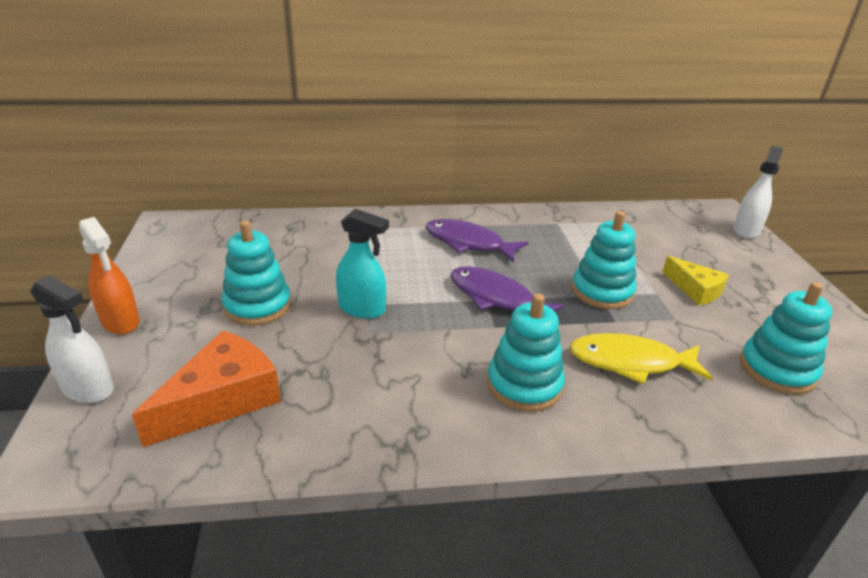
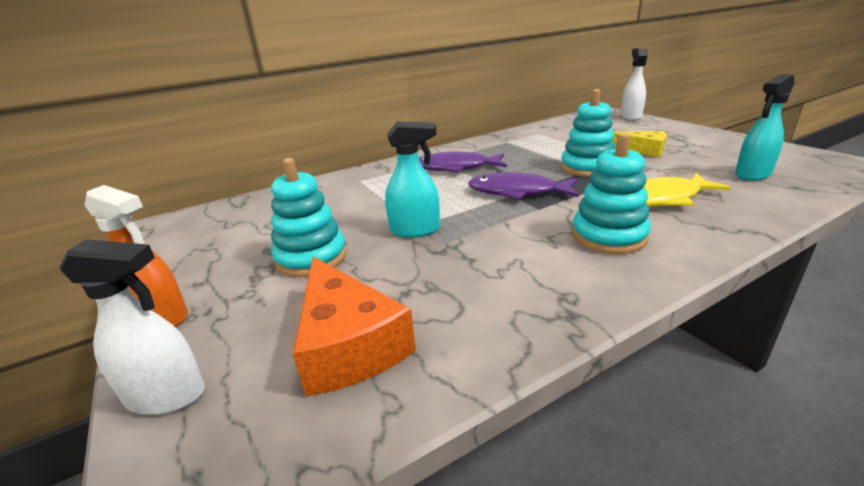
camera: 20 degrees left, 5 degrees down
(222, 399) = (348, 344): orange cheese -> orange cheese turned 135 degrees clockwise
(777, 370) = (752, 174): turquoise stacking toy -> turquoise spray bottle

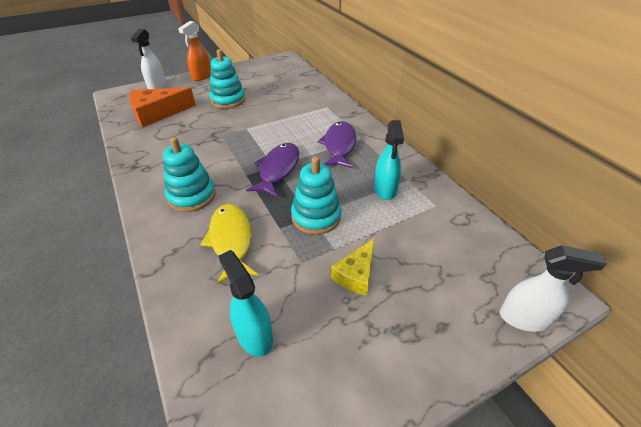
camera: 90 degrees right, 15 degrees up
(415, 230) = (240, 127): turquoise spray bottle -> turquoise spray bottle (385, 189)

